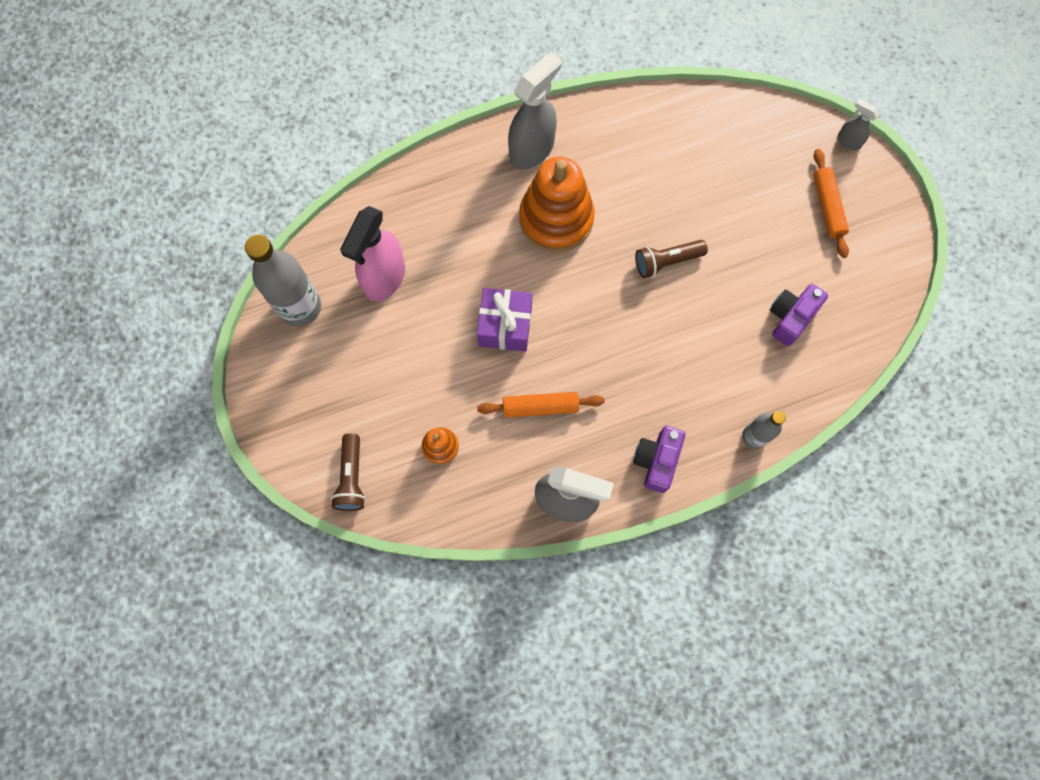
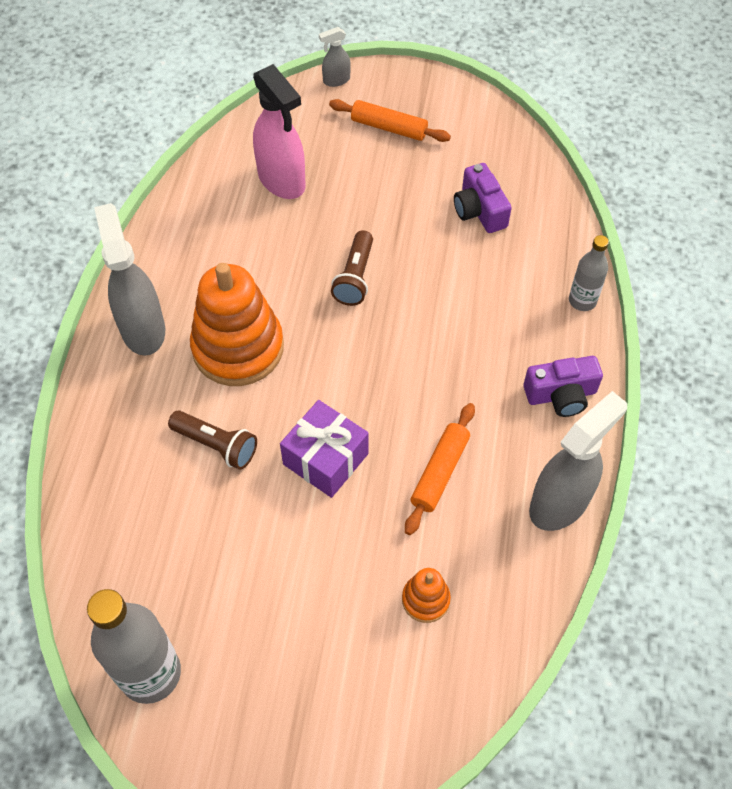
camera: 60 degrees left, 15 degrees down
(352, 478) = (406, 722): brown flashlight -> brown flashlight (216, 445)
(384, 278) = (182, 555): pink spray bottle -> pink spray bottle (282, 181)
(657, 460) = (561, 395): purple camera -> purple camera turned 60 degrees counterclockwise

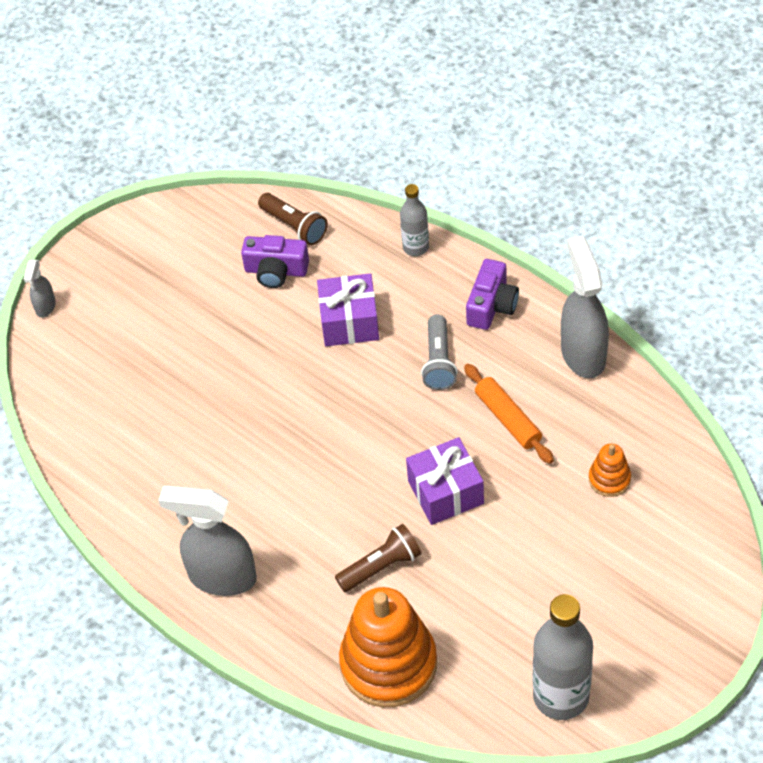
camera: 55 degrees left, 5 degrees down
(238, 348) = (293, 510): orange stacking toy -> orange stacking toy (388, 664)
(282, 181) = (133, 400): pink spray bottle -> none
(355, 277) = (281, 392): brown flashlight -> brown flashlight (294, 226)
(389, 127) = (134, 292): orange rolling pin -> none
(463, 291) = (349, 322): none -> purple gift
(467, 382) = (438, 362): none -> grey flashlight

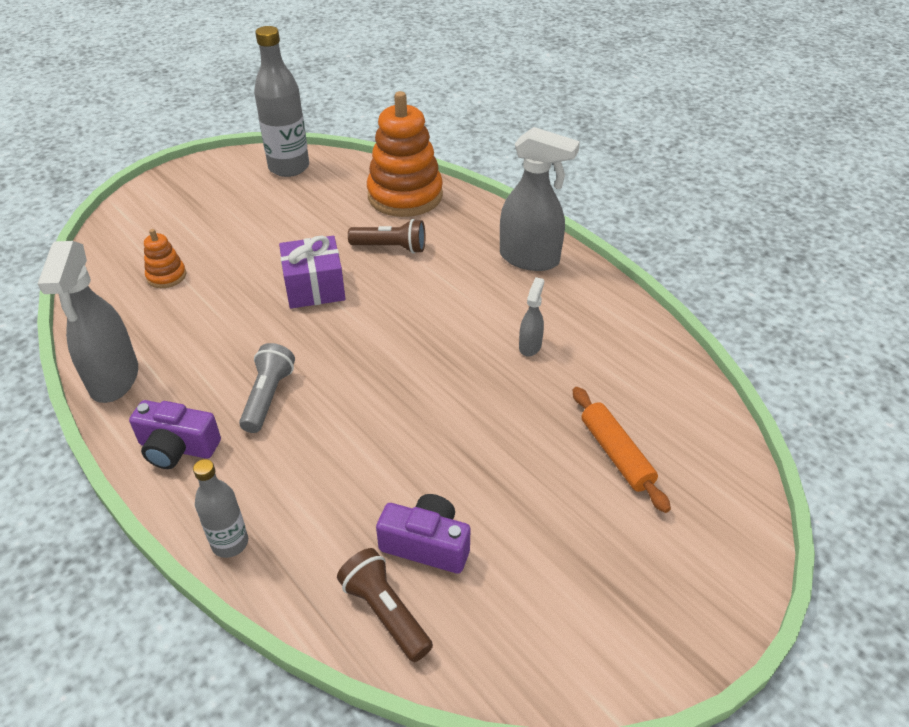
camera: 175 degrees left, 10 degrees down
(45, 307) = (750, 551): grey spray bottle -> grey spray bottle (530, 346)
(349, 322) = (351, 458): purple gift -> none
(381, 566) = (391, 248): brown flashlight -> brown flashlight turned 150 degrees counterclockwise
(492, 305) = (177, 448): purple camera -> purple camera turned 105 degrees counterclockwise
(508, 419) = (226, 334): orange rolling pin -> orange rolling pin (616, 454)

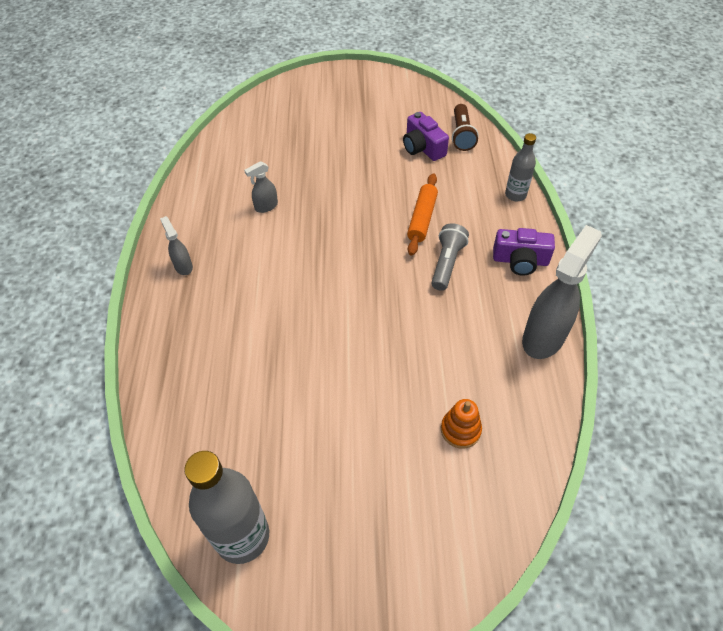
camera: 140 degrees left, 10 degrees up
(177, 448) = (520, 260): purple camera -> purple camera turned 135 degrees clockwise
(268, 397) = (447, 263): grey flashlight -> grey flashlight turned 150 degrees clockwise
(314, 287) = (351, 337): purple gift -> none
(391, 248) = (261, 342): brown flashlight -> none
(405, 196) = (186, 400): orange stacking toy -> none
(530, 259) = (183, 266): grey spray bottle -> grey spray bottle, size x0.48
(616, 454) = (297, 135): orange rolling pin -> orange rolling pin (422, 219)

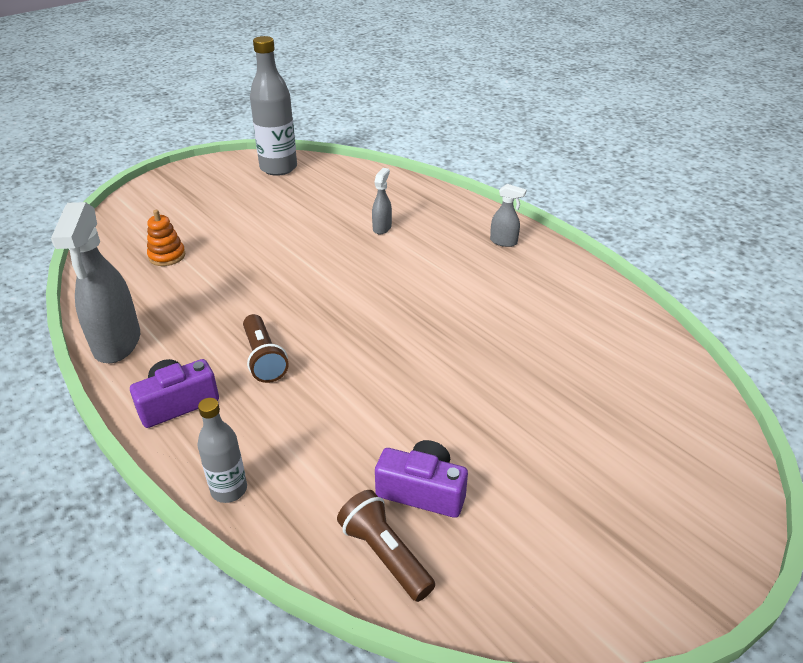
camera: 140 degrees right, 15 degrees down
(266, 206) = (510, 315): grey spray bottle -> grey spray bottle (382, 228)
(422, 219) = (331, 390): orange rolling pin -> none
(447, 263) = (264, 358): grey flashlight -> brown flashlight

